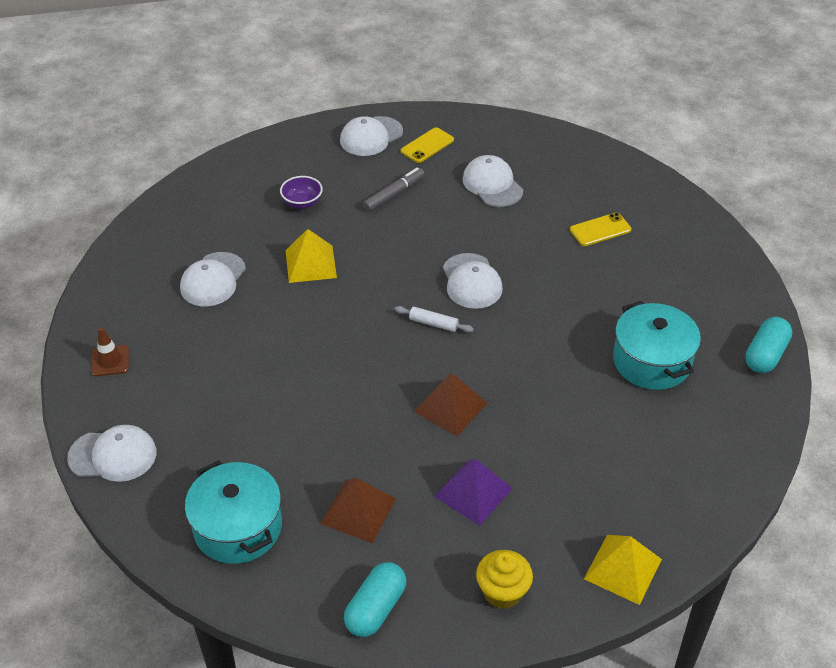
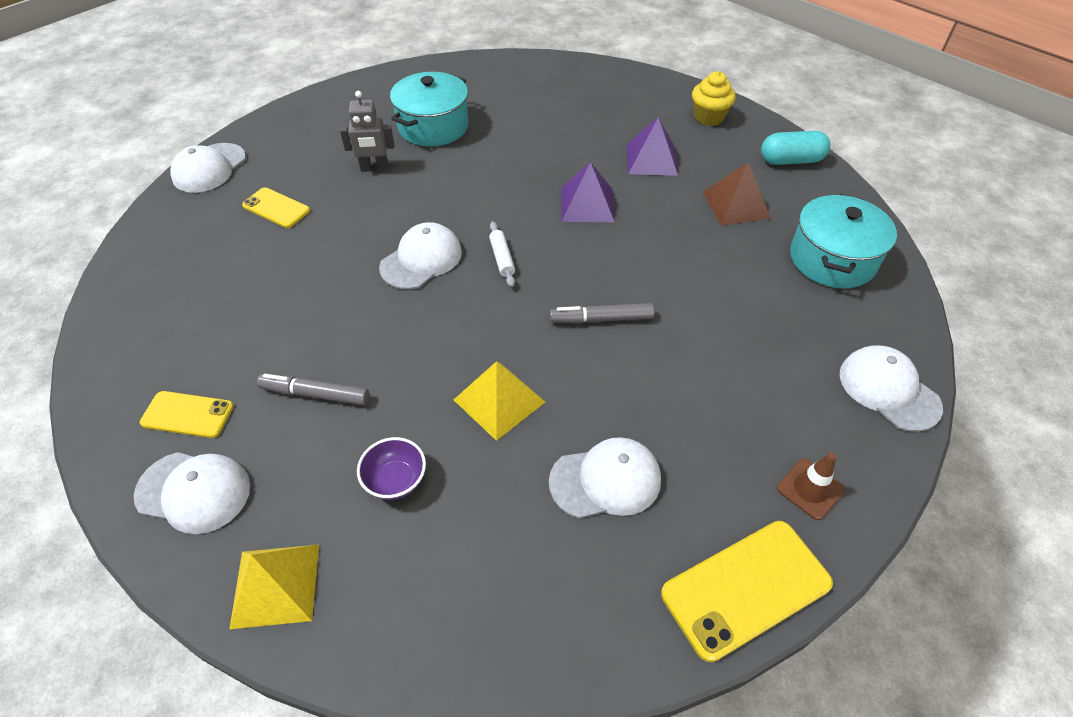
camera: 125 degrees left, 5 degrees up
(101, 297) = (746, 588): none -> yellow phone
(324, 344) = (601, 319): none -> grey marker
(450, 407) = (587, 204): brown pyramid -> purple pyramid
(492, 185) = (243, 315): white cap -> white cap (209, 168)
(612, 299) = (374, 168): none -> grey robot
(623, 569) = (633, 82): yellow pyramid -> yellow pyramid (276, 585)
(765, 355) = (378, 82): turquoise capsule -> none

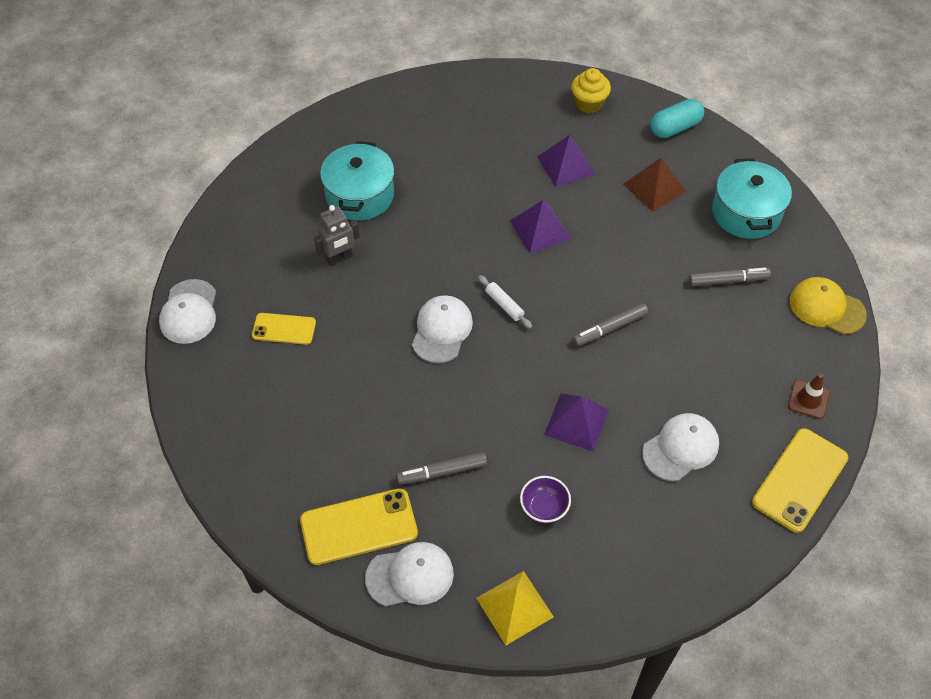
camera: 25 degrees left, 5 degrees up
(187, 414) = (359, 526): yellow phone -> yellow phone, size x1.64
(499, 400) = (576, 422): yellow pyramid -> purple pyramid
(772, 318) = (728, 281): none -> grey marker
(888, 390) = (826, 307): white cap -> yellow cap

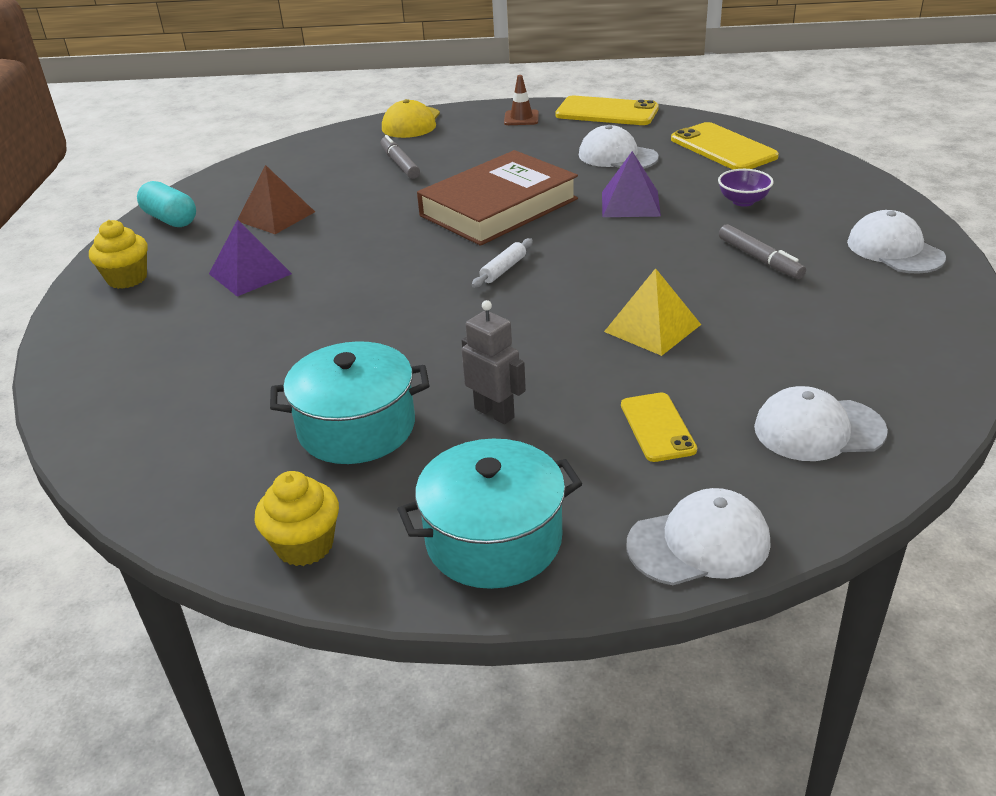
camera: 105 degrees left, 20 degrees down
(279, 163) = (305, 545): none -> yellow cupcake
(359, 526) = (878, 291): yellow phone -> yellow phone (723, 148)
(442, 330) = (569, 301): white cap -> white cap (818, 429)
(514, 607) = (859, 196): yellow pyramid -> yellow pyramid (652, 328)
(540, 229) = (370, 270): purple pyramid -> none
(609, 328) = (498, 207): grey marker -> brown book
(746, 213) = (301, 167): turquoise pot -> turquoise pot (494, 539)

